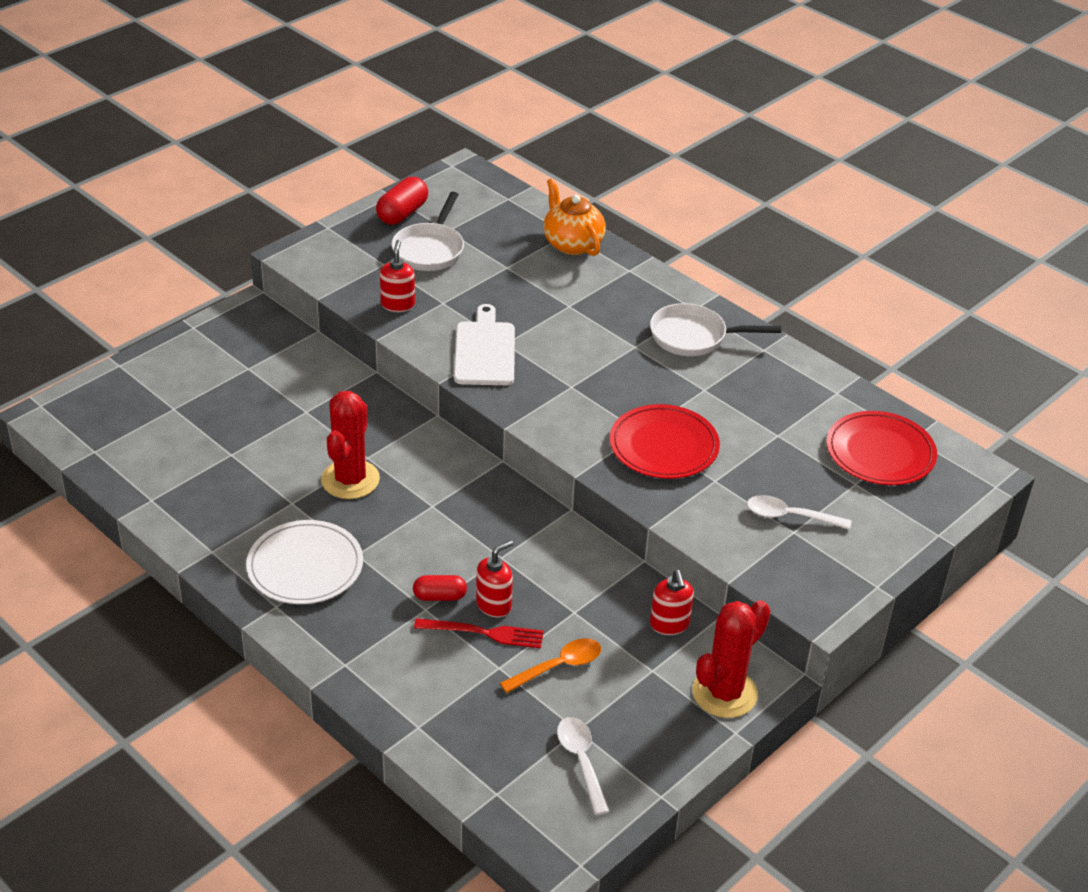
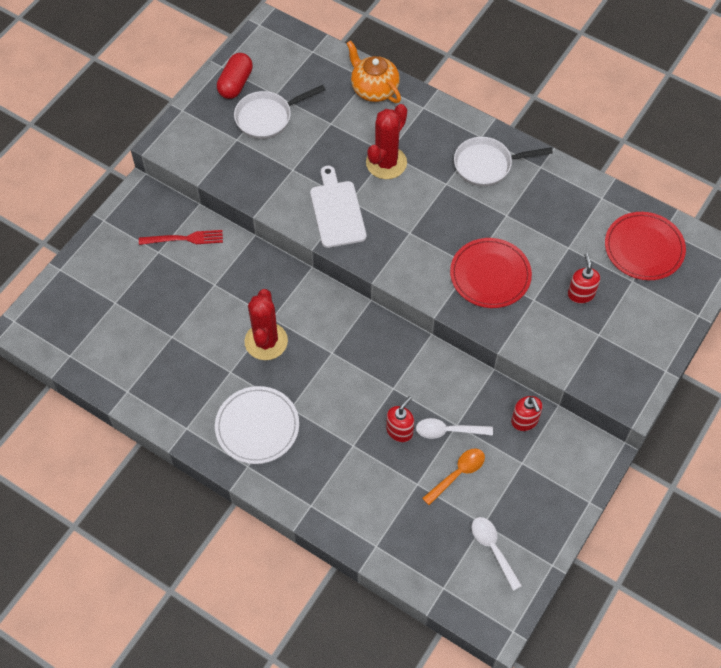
camera: 10 degrees left, 20 degrees up
(398, 304) = (259, 178): red soap dispenser -> red soap dispenser (580, 294)
(430, 250) = (267, 117): white pan -> white pan turned 60 degrees clockwise
(439, 596) = (360, 432): red capsule -> none
(484, 633) = (399, 457): red fork -> red fork (185, 239)
(724, 693) = (575, 471): red cactus -> red cactus (386, 163)
(789, 516) = (593, 321): white spoon -> white spoon (448, 431)

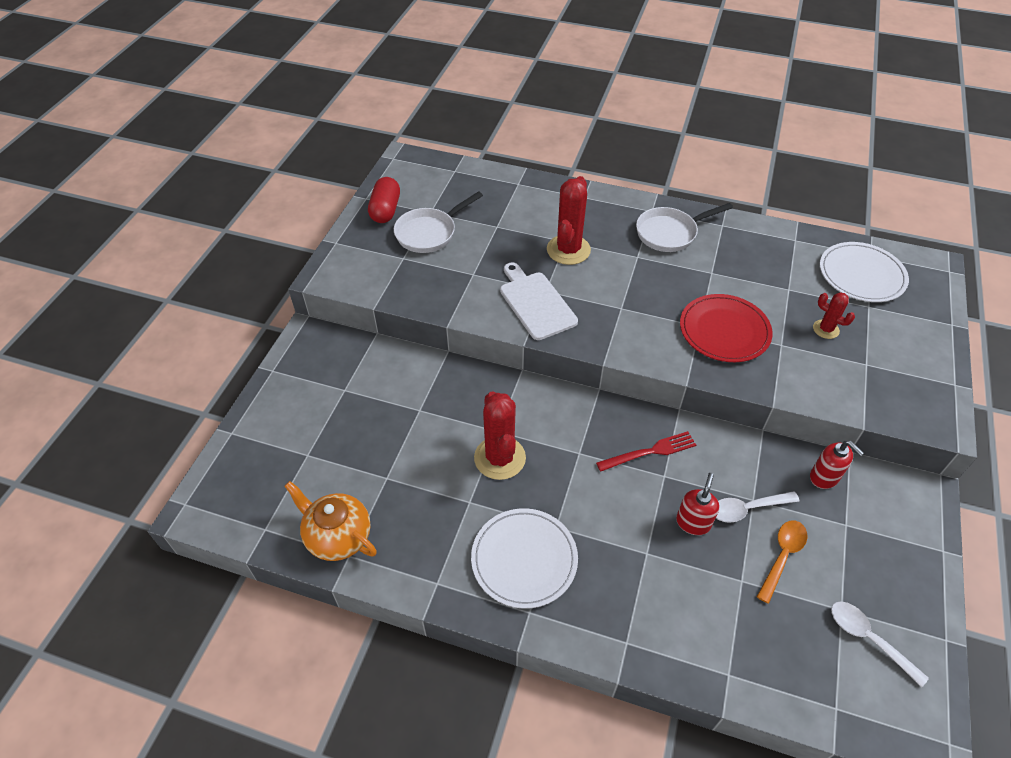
camera: 15 degrees left, 10 degrees down
(185, 239) = (371, 370): red fork -> red fork (650, 452)
(374, 89) = (528, 190): orange teapot -> orange teapot (338, 536)
(580, 294) = (825, 329): red soap dispenser -> red cactus
(644, 248) = (861, 275): red plate -> white plate

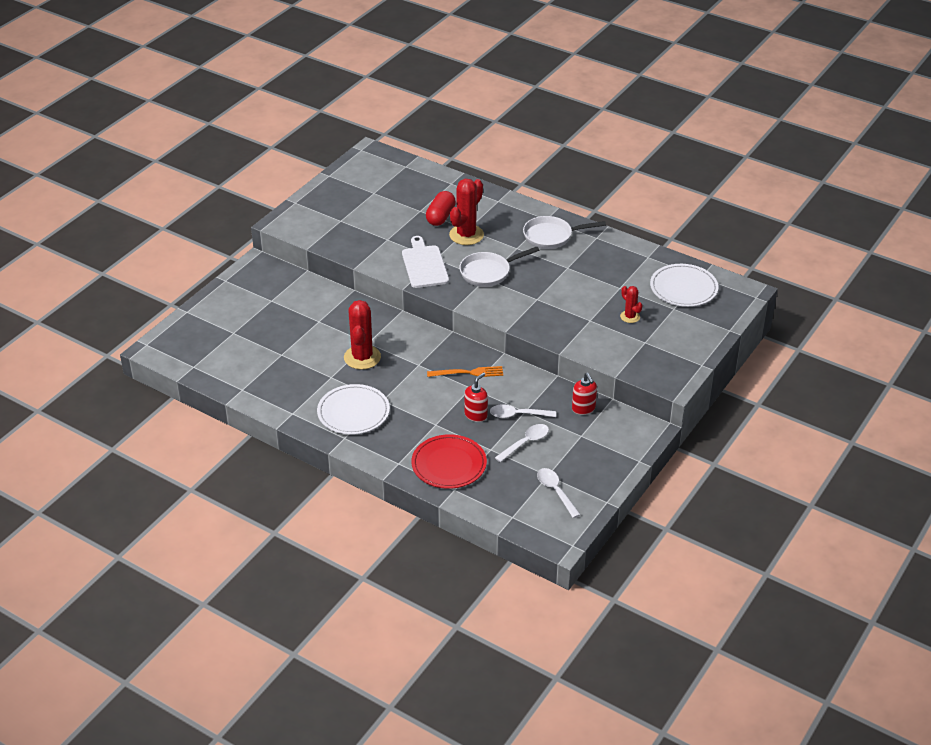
camera: 15 degrees right, 10 degrees down
(338, 536) = (238, 379): orange teapot -> none
(385, 210) = (340, 186): red capsule -> red capsule (440, 217)
(429, 233) = (367, 207): white pan -> white pan (488, 272)
(650, 452) = (468, 373): red fork -> orange fork
(724, 330) = (553, 305): red plate -> red plate (449, 464)
(782, 556) = (526, 443): orange spoon -> white spoon

